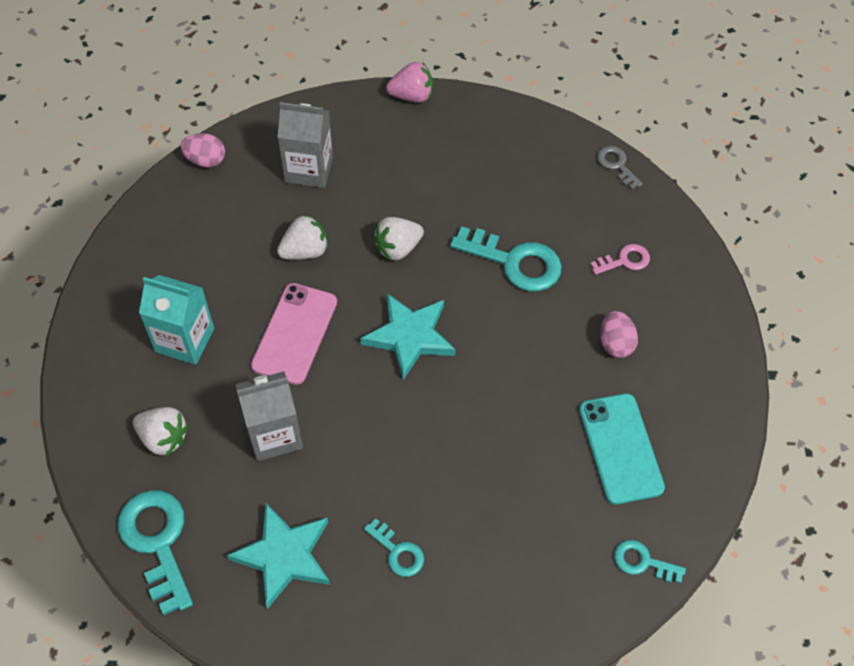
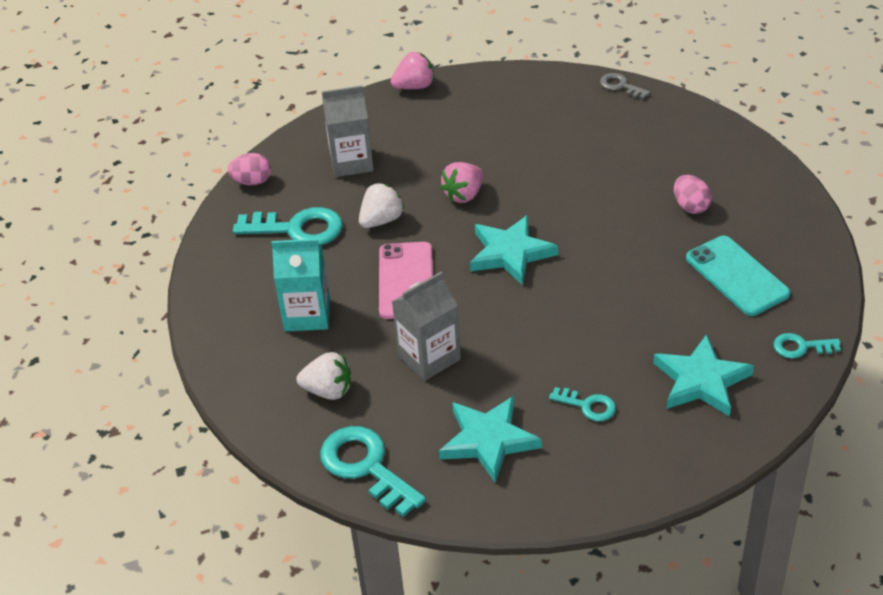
camera: 15 degrees left, 15 degrees down
(398, 248) = (464, 195): white strawberry -> pink strawberry
(515, 262) = (572, 176): turquoise key -> turquoise key (298, 229)
(523, 564) = (701, 380): none -> turquoise star
(624, 260) = (665, 148): pink key -> none

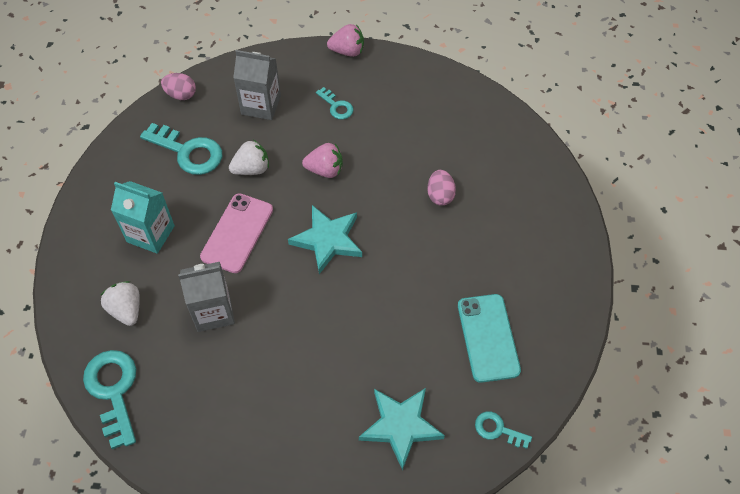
camera: 20 degrees right, 15 degrees up
(328, 391) = (126, 310): white strawberry -> white strawberry turned 150 degrees counterclockwise
(464, 195) = (325, 170): pink strawberry -> pink strawberry turned 150 degrees counterclockwise
(488, 440) = (211, 408): turquoise star -> none
(588, 406) = (302, 410): turquoise key -> turquoise key (336, 106)
(620, 86) = (505, 112): grey key -> none
(690, 206) = (491, 254): pink egg -> pink egg (440, 195)

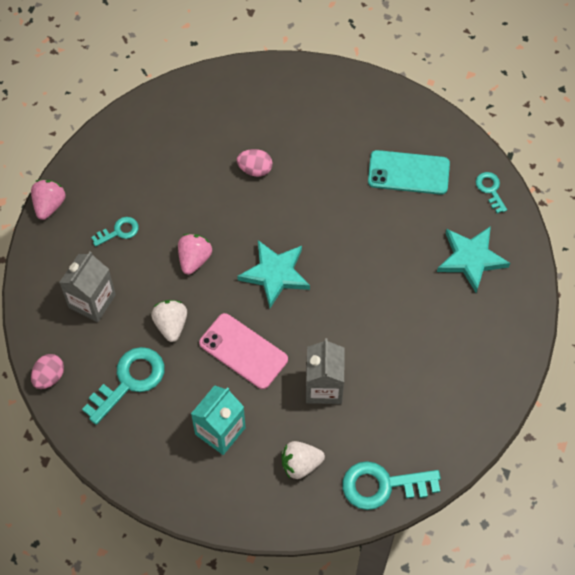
camera: 75 degrees left, 5 degrees up
(498, 429) = (490, 189): turquoise key -> turquoise key turned 120 degrees clockwise

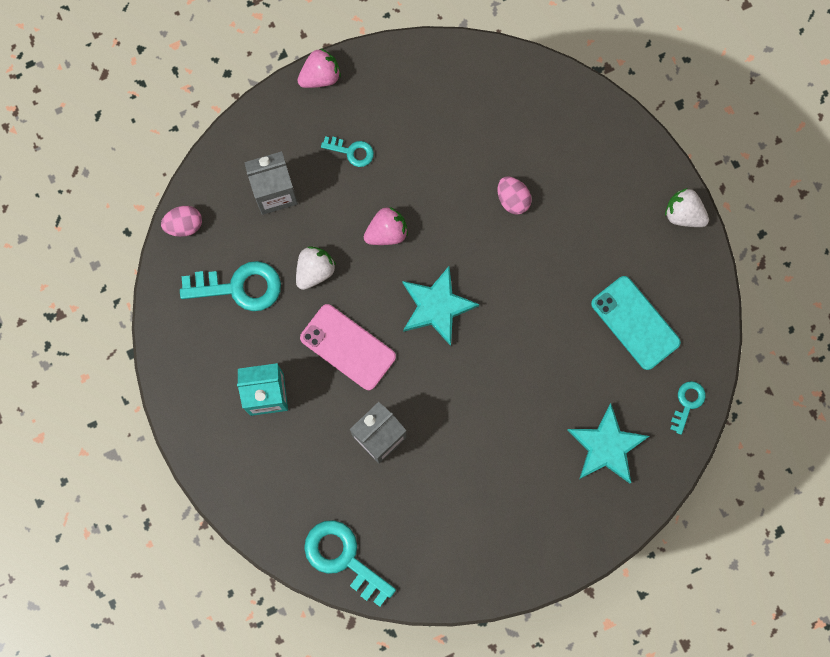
camera: 45 degrees right, 15 degrees up
(243, 351) = (348, 347): pink phone -> pink phone turned 45 degrees counterclockwise
(300, 464) = (299, 480): white strawberry -> white strawberry (683, 214)

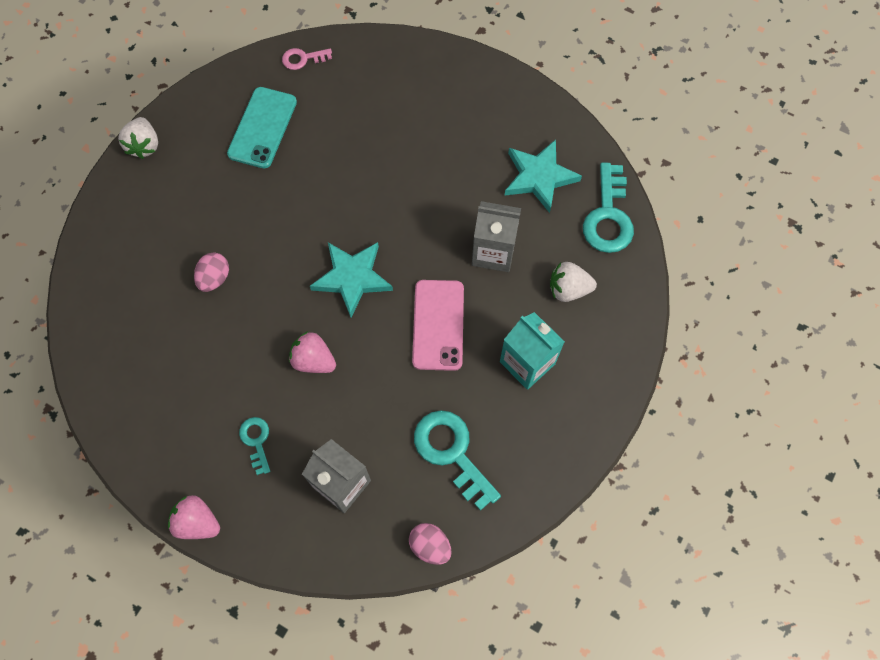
camera: 125 degrees left, 10 degrees down
(315, 271) = (391, 397): white strawberry -> white strawberry (568, 289)
(606, 446) = (377, 91): turquoise star -> turquoise star (539, 177)
(687, 403) = (303, 59): turquoise key -> pink key

